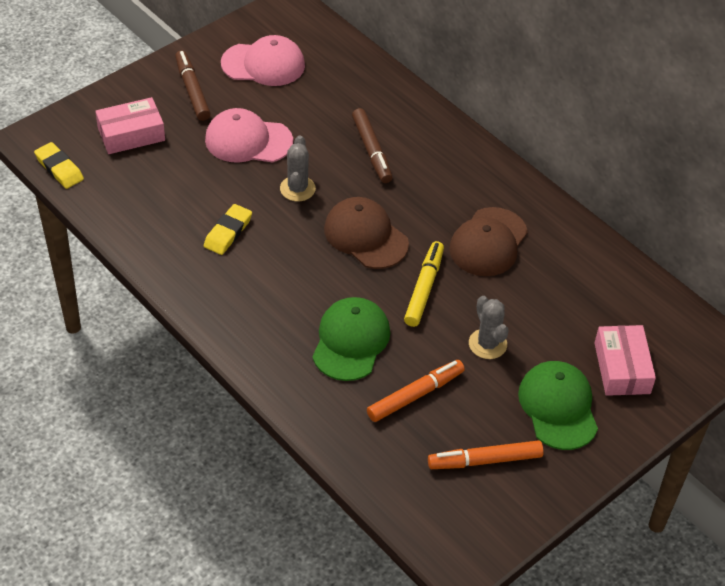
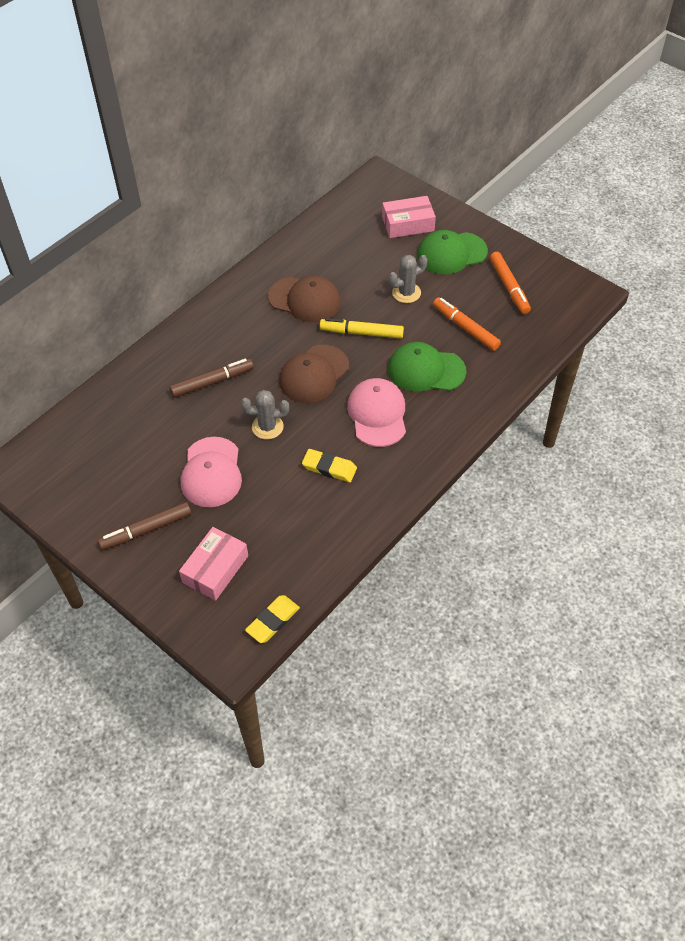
camera: 95 degrees left, 5 degrees up
(131, 134) = (215, 569): pink box -> pink box turned 60 degrees clockwise
(263, 64) = (102, 478): pink cap -> pink cap (377, 414)

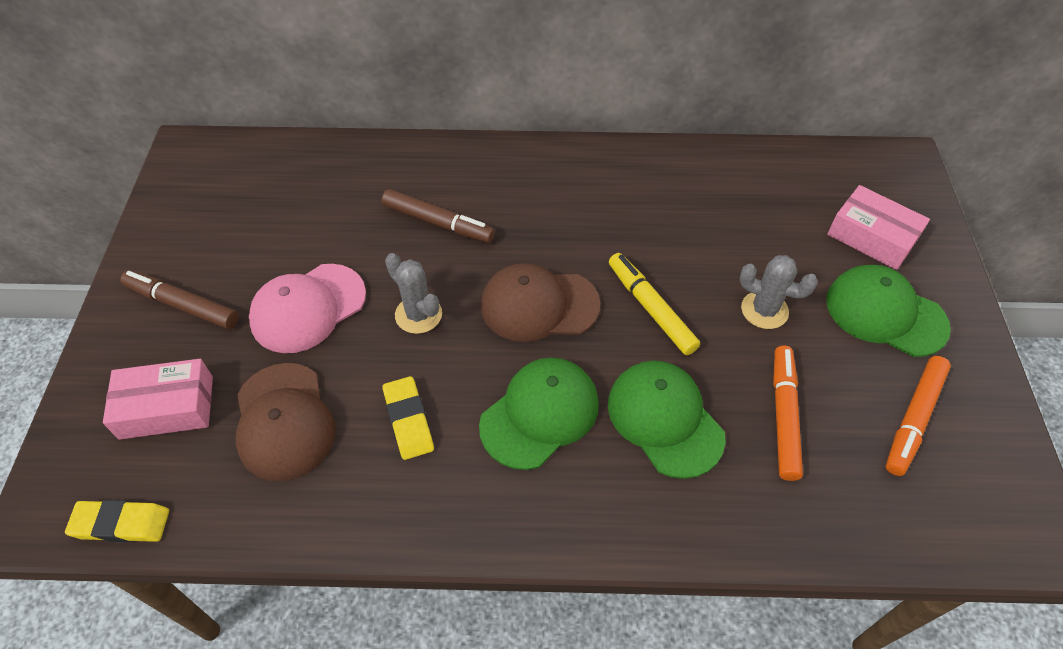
camera: 50 degrees right, 0 degrees up
(305, 300) = (640, 221): brown cap -> brown cap (284, 421)
(377, 414) = (540, 414): pink cap -> green cap

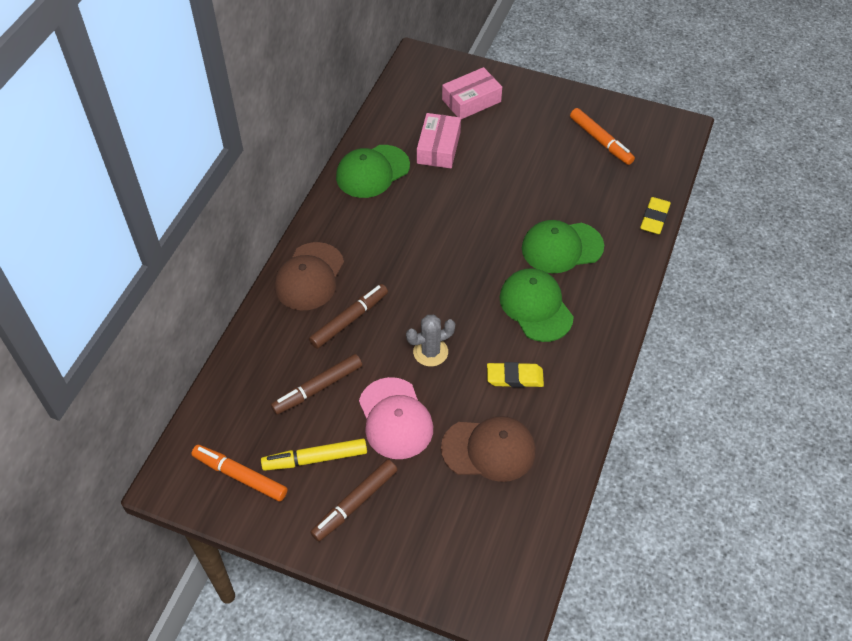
camera: 70 degrees left, 0 degrees up
(121, 524) = (535, 560): yellow eraser -> yellow eraser (654, 218)
(167, 407) = (449, 523): pink box -> pink box (438, 148)
(332, 224) = (317, 388): none -> brown marker
(539, 305) = (451, 282): brown cap -> brown cap (309, 277)
(651, 308) = (479, 225): yellow marker -> yellow marker (315, 458)
(764, 310) = (504, 172): grey cactus -> none
(783, 416) = (579, 193): orange marker -> orange marker (240, 476)
(885, 313) = (529, 120): green cap -> green cap (372, 171)

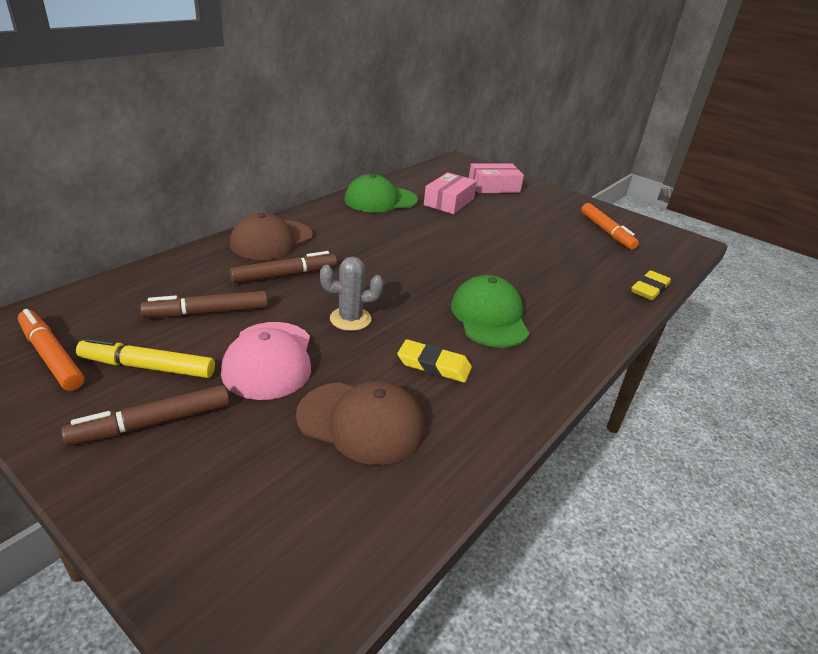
camera: 15 degrees right, 20 degrees down
(561, 247) = (538, 284): green cap -> none

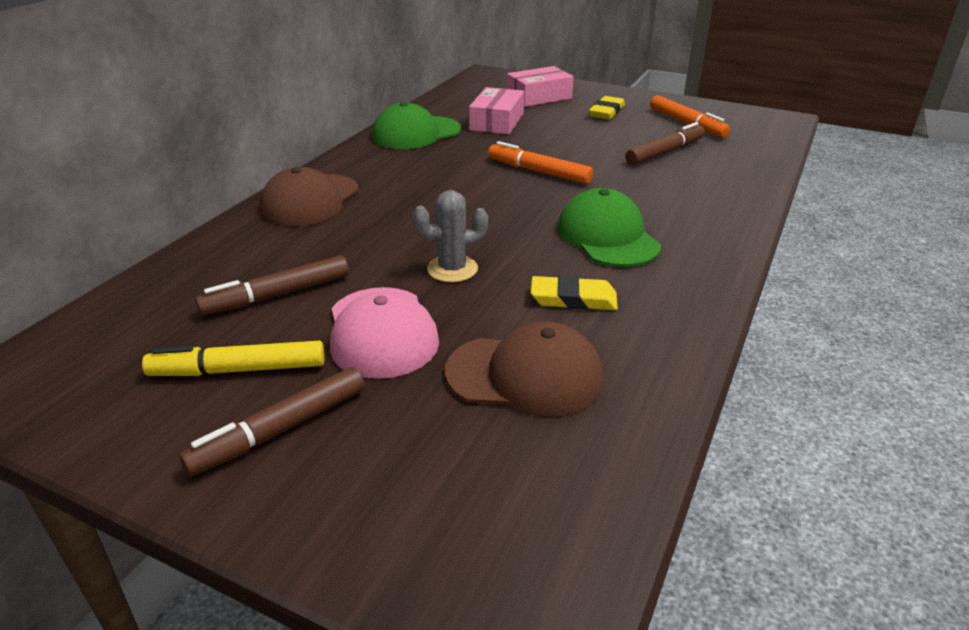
camera: 10 degrees left, 0 degrees up
(51, 356) = (107, 383): orange marker -> orange marker (538, 171)
(284, 275) = (348, 236): brown marker -> brown marker (665, 152)
(649, 289) = (762, 175): yellow eraser -> yellow eraser (606, 112)

